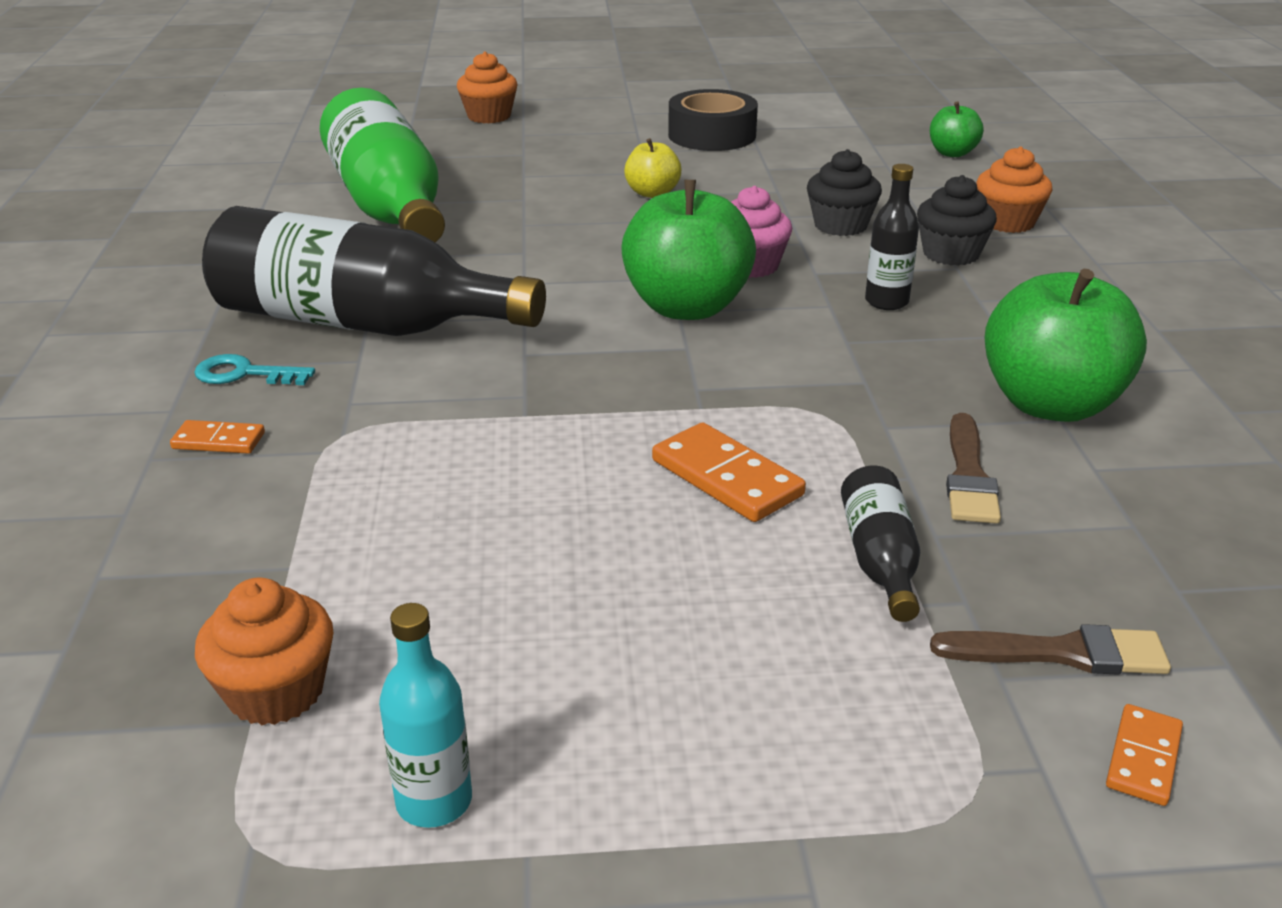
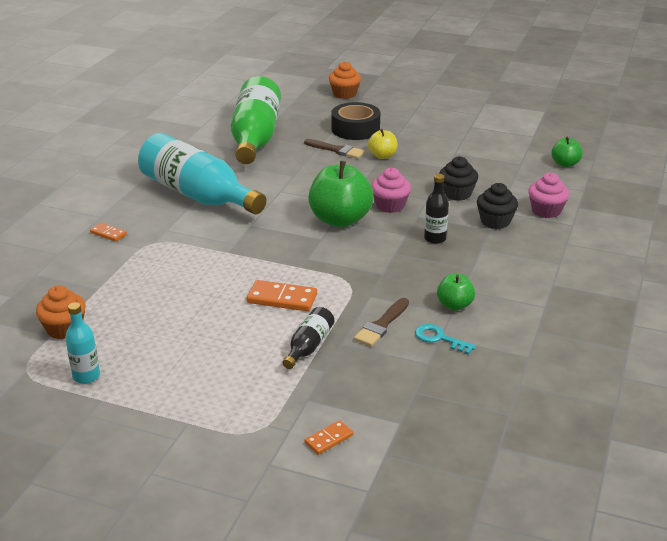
camera: 25 degrees right, 0 degrees up
(245, 374) = (137, 207): turquoise key -> turquoise key (439, 338)
(361, 323) = (198, 195): black bottle -> turquoise bottle
(712, 135) = (446, 127): black tape -> black tape (355, 129)
(726, 478) = (282, 299): orange domino -> orange domino turned 60 degrees counterclockwise
(1007, 222) = (546, 211): orange cupcake -> pink cupcake
(1051, 404) = (454, 305): green apple -> green apple, size x0.52
(1061, 653) = (340, 398): brown brush -> brown brush (336, 150)

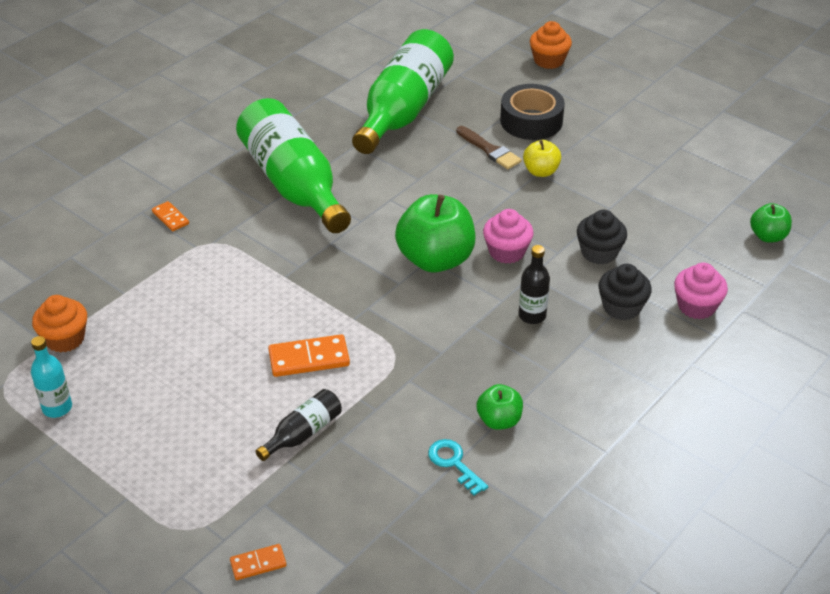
camera: 20 degrees right, 10 degrees up
(198, 195) = (293, 184): turquoise bottle -> green bottle
(282, 299) = (309, 359): orange domino -> orange domino turned 45 degrees counterclockwise
(381, 325) = (399, 426): brown brush -> none

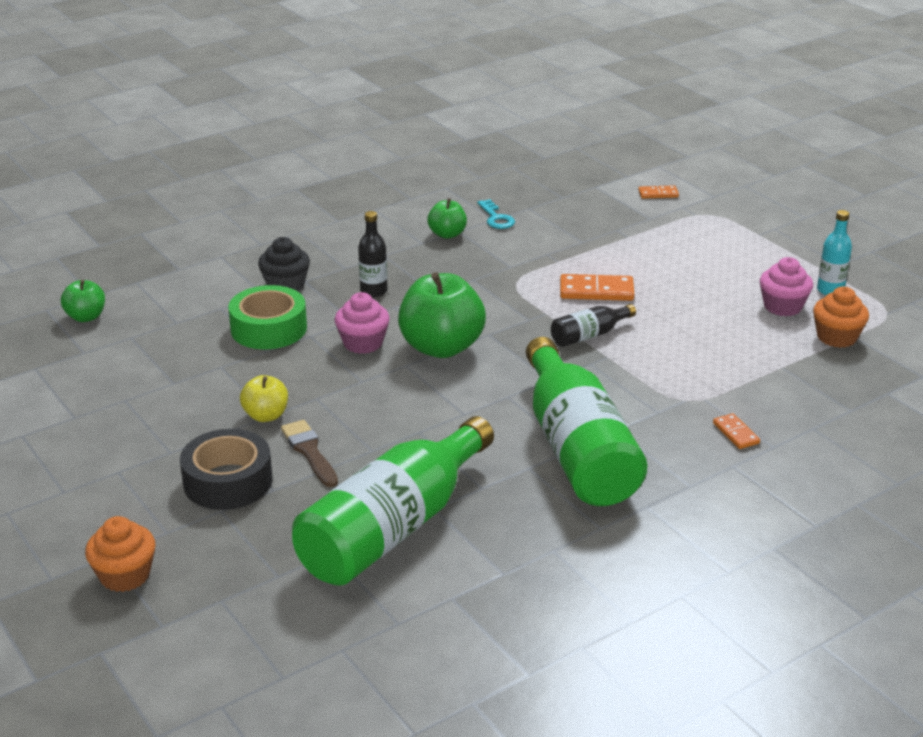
camera: 165 degrees left, 10 degrees down
(303, 433) = (612, 248): black bottle -> black bottle (589, 335)
(599, 252) = (269, 329): black cupcake -> green tape
(696, 306) = (217, 277): pink cupcake -> pink cupcake (782, 306)

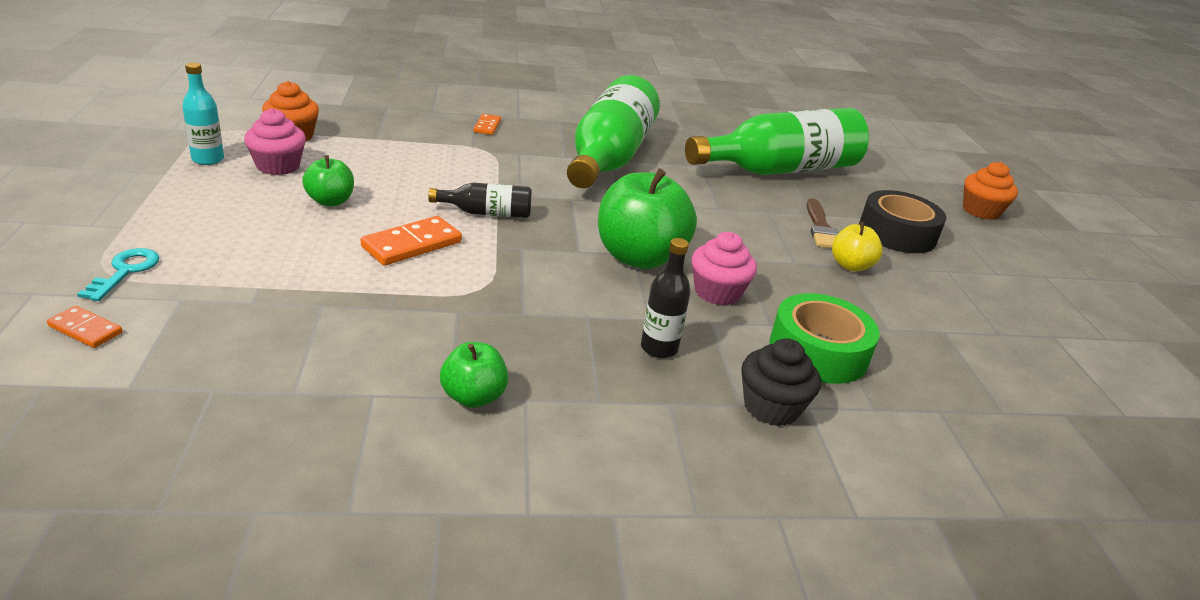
camera: 155 degrees left, 0 degrees up
(86, 317) = (1079, 474): green apple -> green apple (330, 201)
(496, 218) = (367, 394): turquoise key -> turquoise key (125, 271)
(596, 291) = (412, 245): orange domino -> orange domino turned 75 degrees counterclockwise

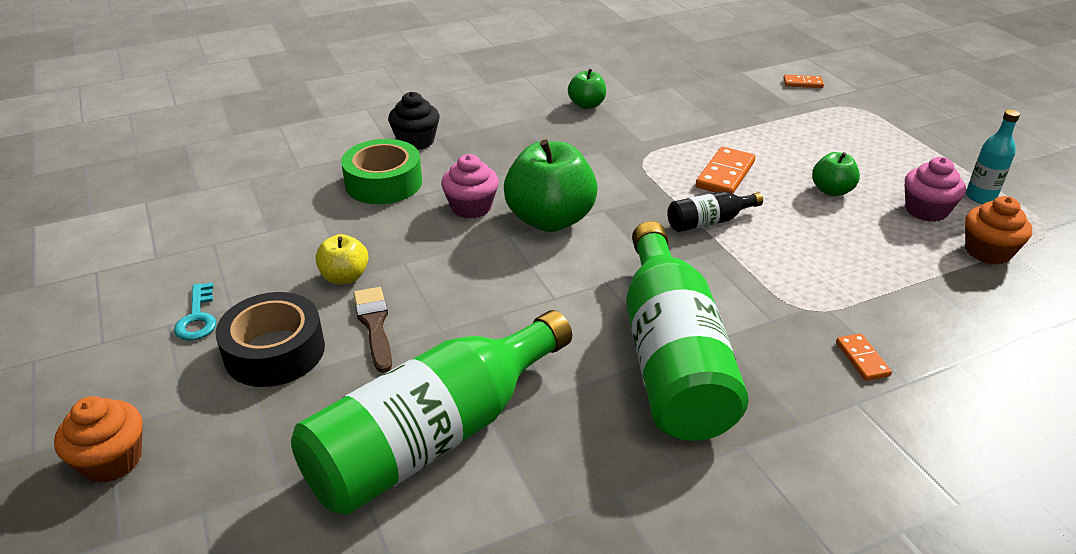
camera: 165 degrees right, 5 degrees up
(125, 271) = (844, 109): turquoise key -> turquoise key (197, 317)
(659, 348) = (499, 154): black bottle -> none

